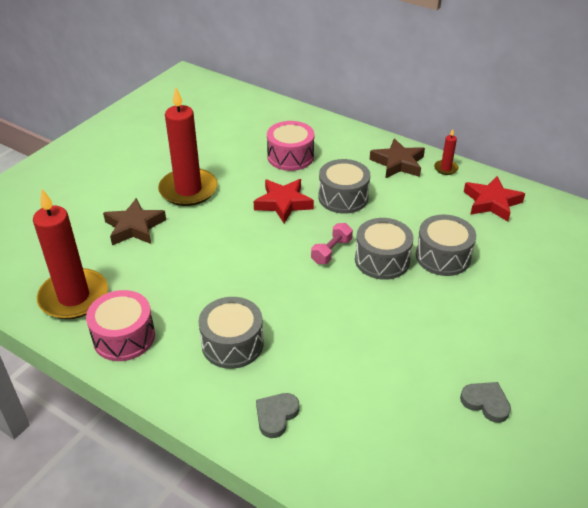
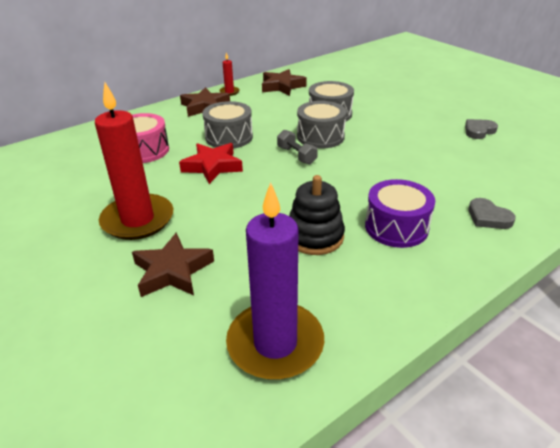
camera: 70 degrees left, 5 degrees down
(74, 297) = (275, 343): red candle -> purple candle
(124, 337) = (364, 303): pink drum -> none
(199, 292) = (314, 236): none -> black stacking toy
(232, 344) = (396, 227): grey drum -> purple drum
(331, 251) = (296, 155): pink dumbbell -> grey dumbbell
(491, 202) = (282, 86): red star -> brown star

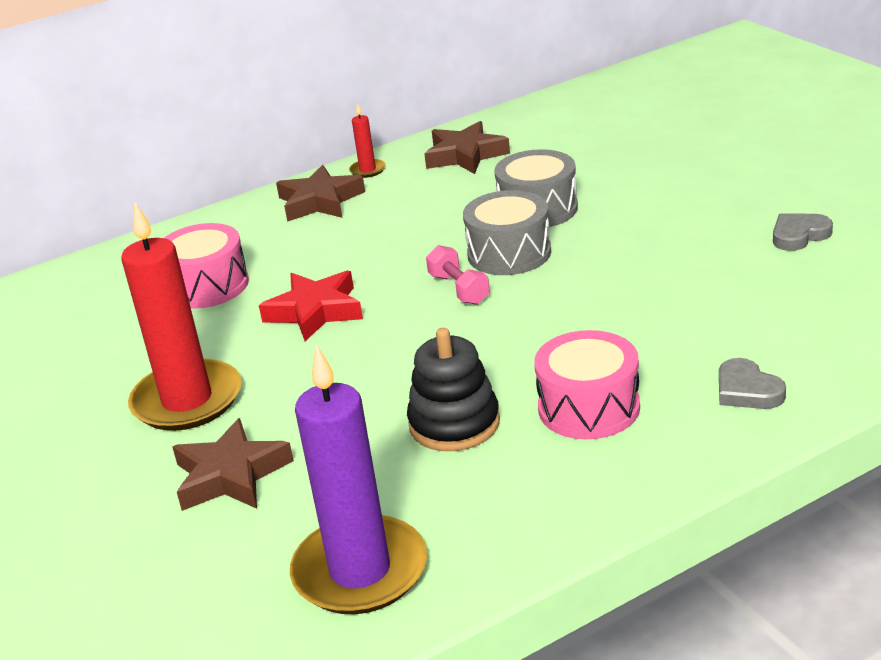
camera: 10 degrees right, 5 degrees down
(229, 137) = (351, 258): grey drum -> none
(296, 155) = (459, 289): grey dumbbell -> pink dumbbell
(396, 227) = (589, 408): purple drum -> pink drum

